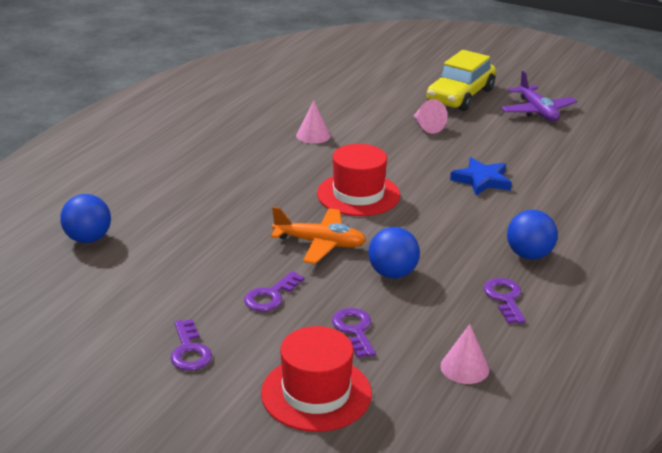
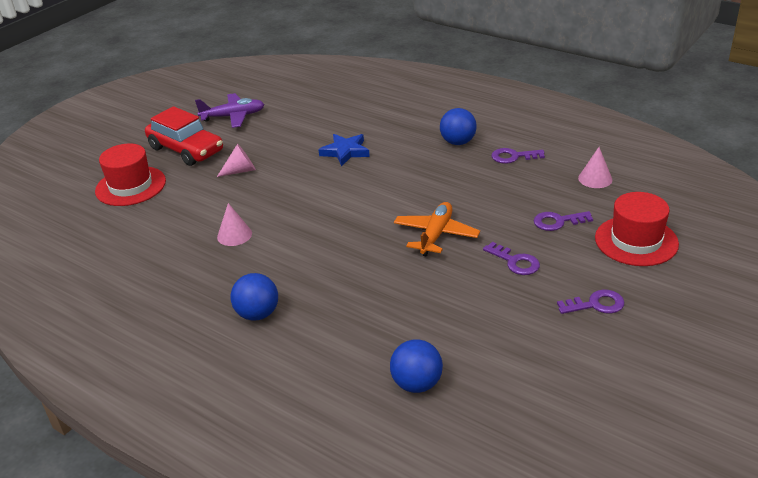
camera: 80 degrees left, 5 degrees up
(358, 194) = (356, 212): red hat -> red hat (130, 186)
(392, 273) = (482, 201): blue ball -> blue ball (257, 314)
(460, 96) = (186, 150): yellow car -> red car

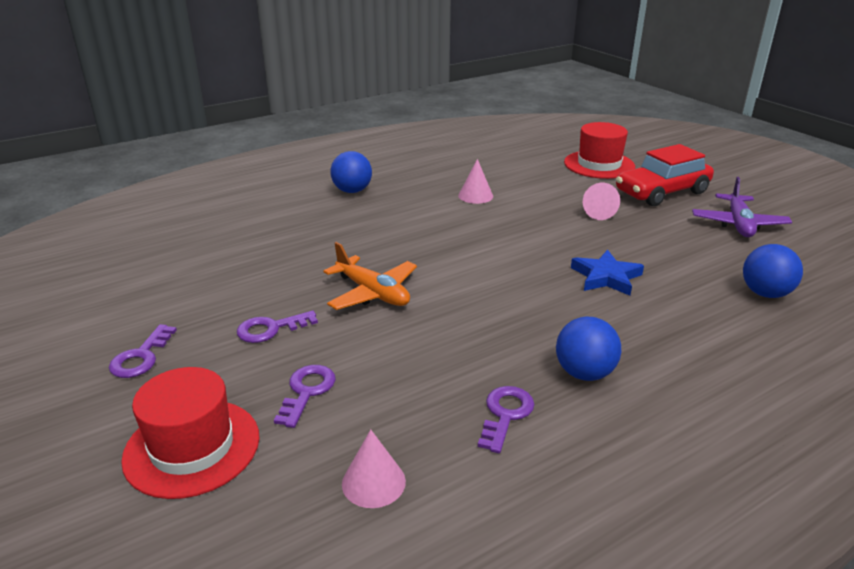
camera: 110 degrees right, 5 degrees down
(417, 384) = (191, 234): blue ball -> blue ball (765, 293)

